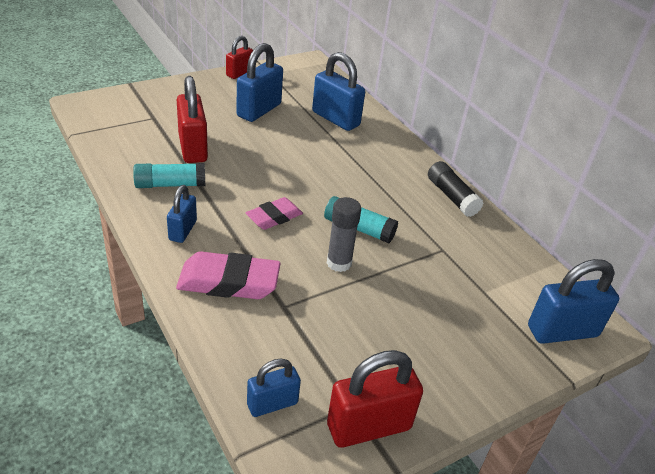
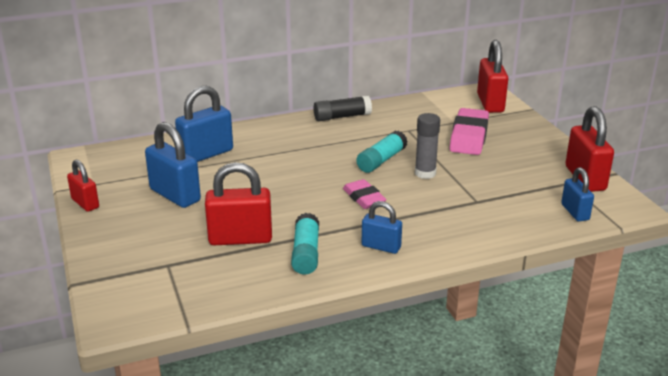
camera: 75 degrees left, 10 degrees down
(229, 282) = (451, 225): pink eraser -> pink eraser (469, 137)
(562, 331) = (490, 103): blue padlock -> red padlock

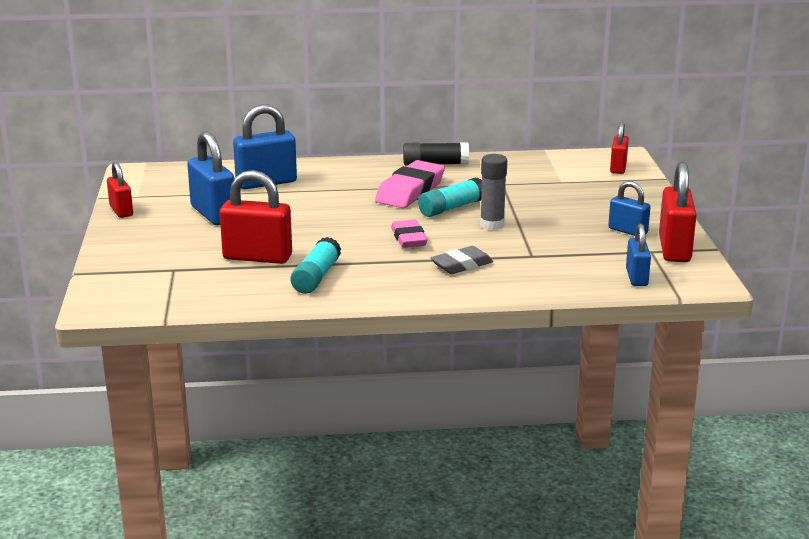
camera: 15 degrees right, 5 degrees down
(381, 246) = (398, 281): blue padlock -> blue padlock (628, 231)
(425, 220) = (461, 265): none -> grey eraser
(469, 137) = (567, 197): pink eraser -> pink eraser (410, 191)
(490, 103) = (618, 168): red padlock -> red padlock, size x0.60

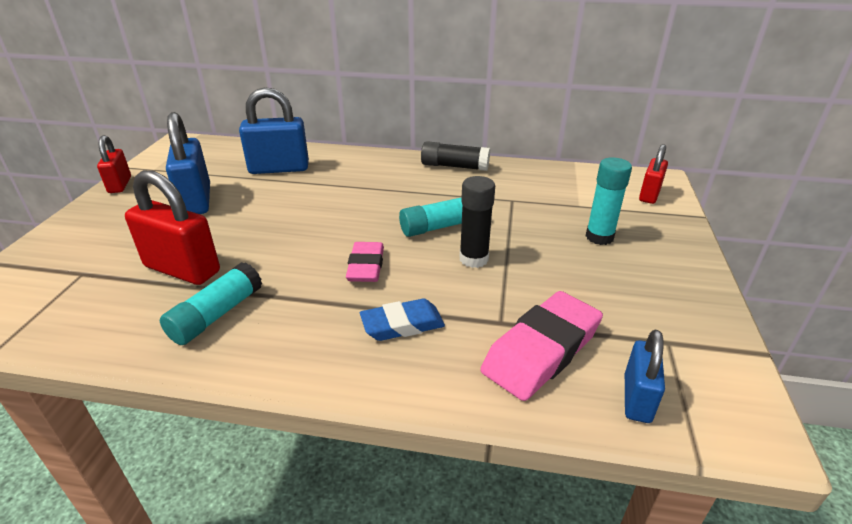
camera: 15 degrees right, 10 degrees up
(410, 191) = (409, 197): pink eraser -> pink eraser (541, 351)
(461, 265) = (402, 325): grey eraser -> blue eraser
(492, 224) = (473, 259): grey glue stick -> black glue stick
(585, 200) = (599, 237): none -> turquoise glue stick
(628, 231) = (642, 297): blue padlock -> none
(674, 249) = (703, 344): red padlock -> none

